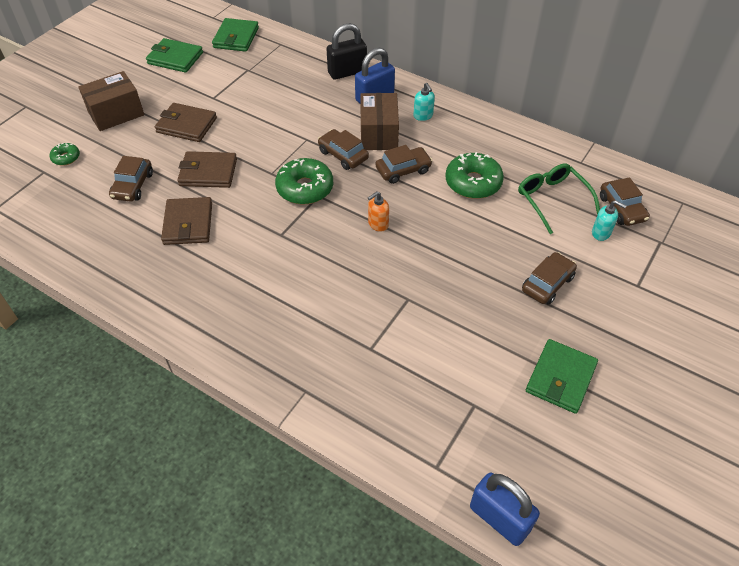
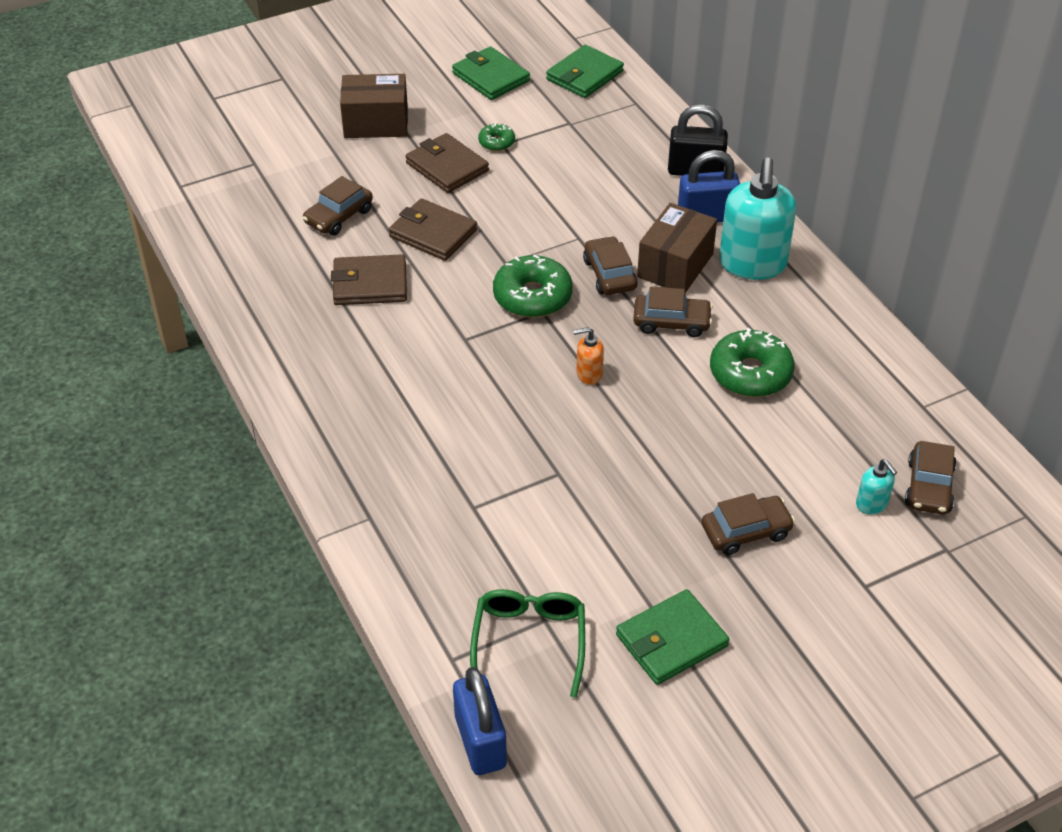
camera: 30 degrees right, 5 degrees down
(66, 158) = (288, 156): green donut -> green donut (496, 142)
(188, 223) = (370, 284): brown wallet -> brown wallet turned 60 degrees clockwise
(423, 116) = (752, 264): turquoise soap dispenser -> turquoise soap dispenser, size x2.25
(553, 200) = (840, 437): green glasses -> green glasses (529, 643)

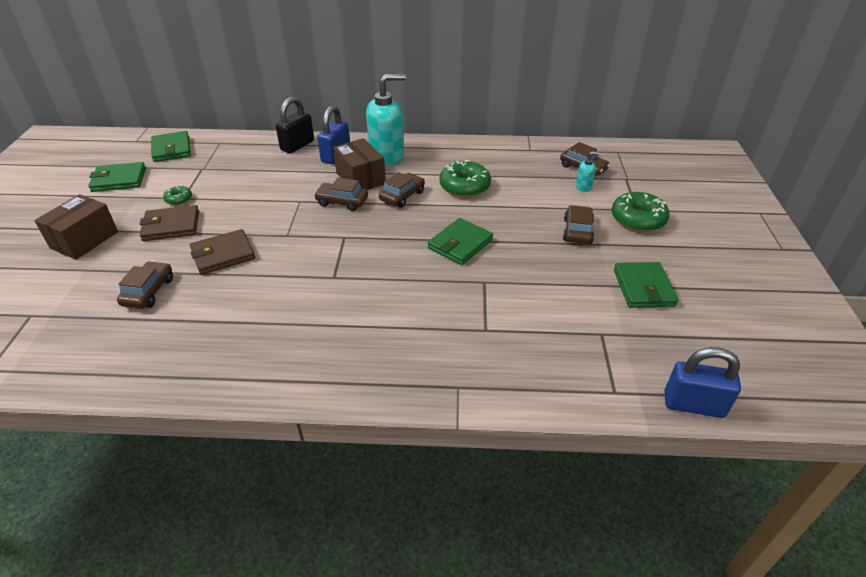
camera: 60 degrees left, 5 degrees down
(338, 216) = (148, 291): brown car -> brown car turned 150 degrees counterclockwise
(370, 284) = (234, 301): brown wallet -> none
(529, 643) = (617, 348): green glasses -> none
(532, 296) = (327, 236): green donut -> green donut (638, 219)
(589, 374) = (413, 239): orange soap dispenser -> none
(615, 421) = (460, 244): none -> green wallet
(752, 264) = (387, 156): turquoise soap dispenser -> turquoise soap dispenser turned 60 degrees counterclockwise

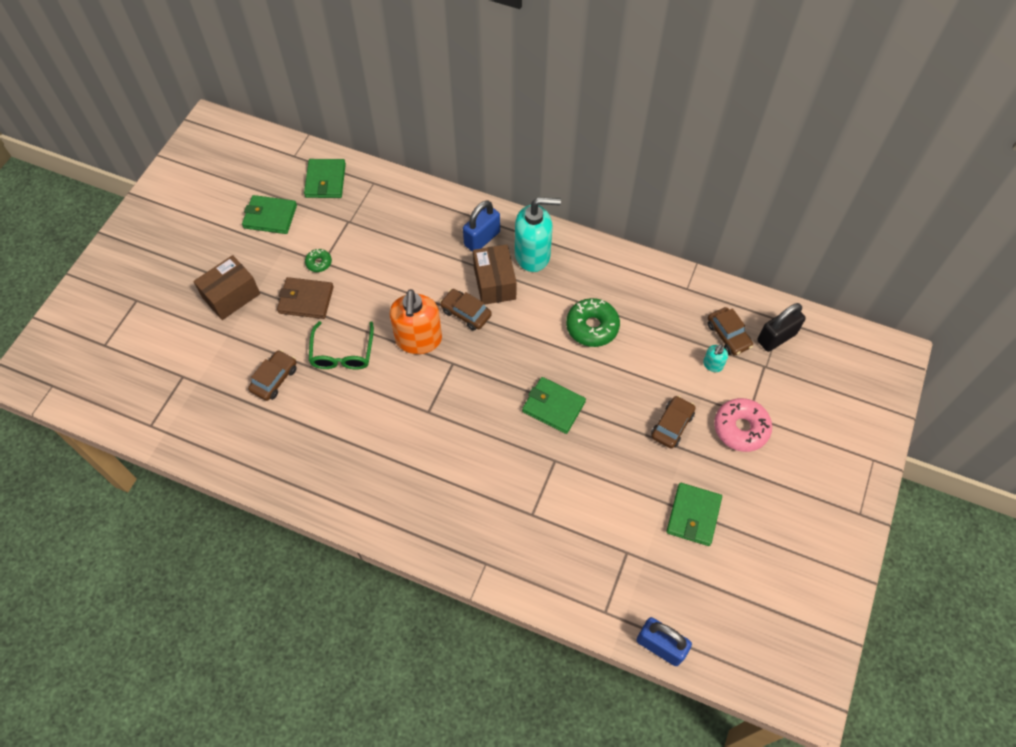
camera: 20 degrees right, 20 degrees up
(223, 254) = (342, 353): brown wallet -> green glasses
(297, 146) = (448, 210): black padlock -> black padlock (776, 337)
(302, 228) = (418, 340): none -> orange soap dispenser
(402, 196) = (525, 322): brown car -> none
(460, 244) = (553, 406): green wallet -> green wallet turned 60 degrees clockwise
(583, 187) = (712, 365): turquoise soap dispenser -> turquoise soap dispenser turned 105 degrees clockwise
(638, 219) = (741, 428): green donut -> pink donut

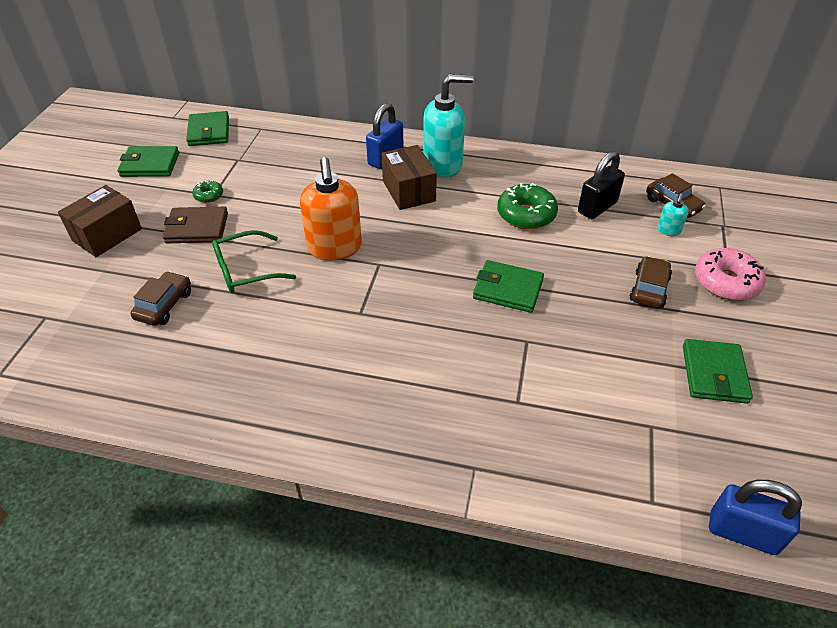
camera: 10 degrees left, 15 degrees down
(342, 353) = (246, 270): green glasses -> green glasses turned 75 degrees clockwise
(466, 313) = (383, 219): brown car -> none
(776, 337) = (723, 201): black padlock -> black padlock (597, 207)

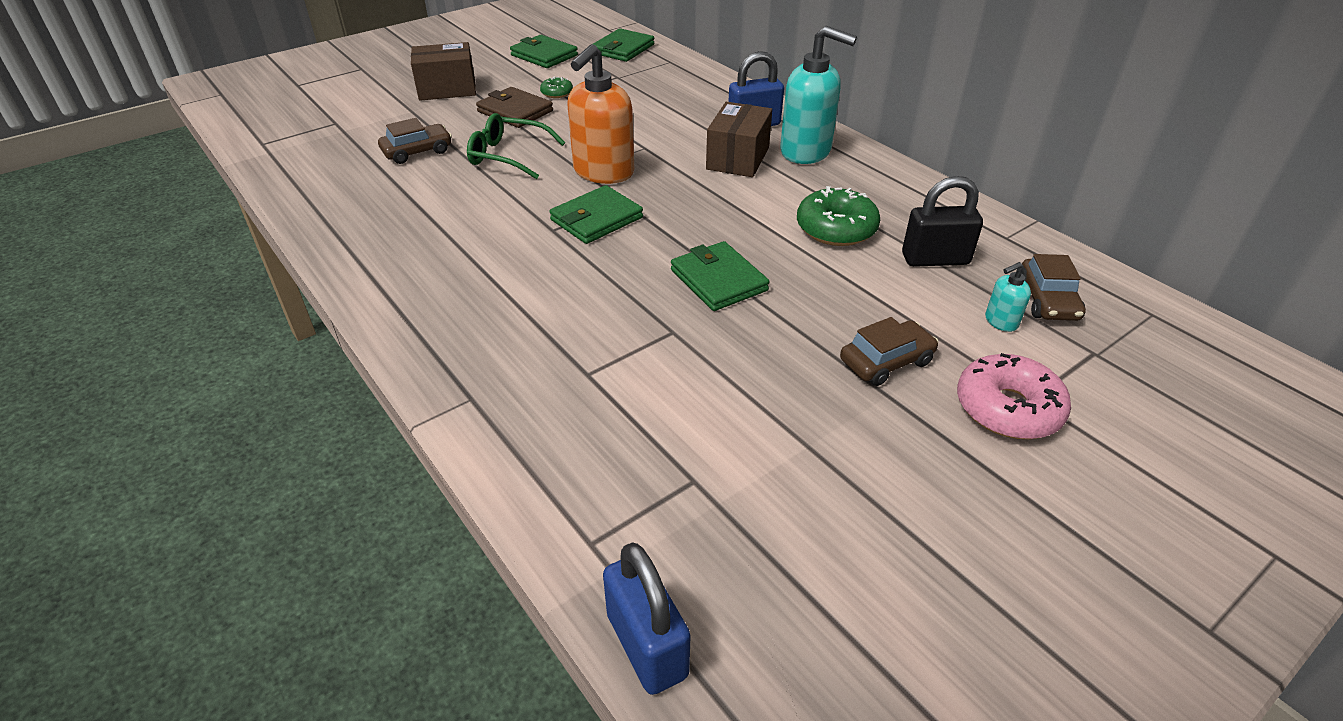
camera: 40 degrees right, 5 degrees down
(714, 374) = (847, 483): green wallet -> green wallet (596, 219)

